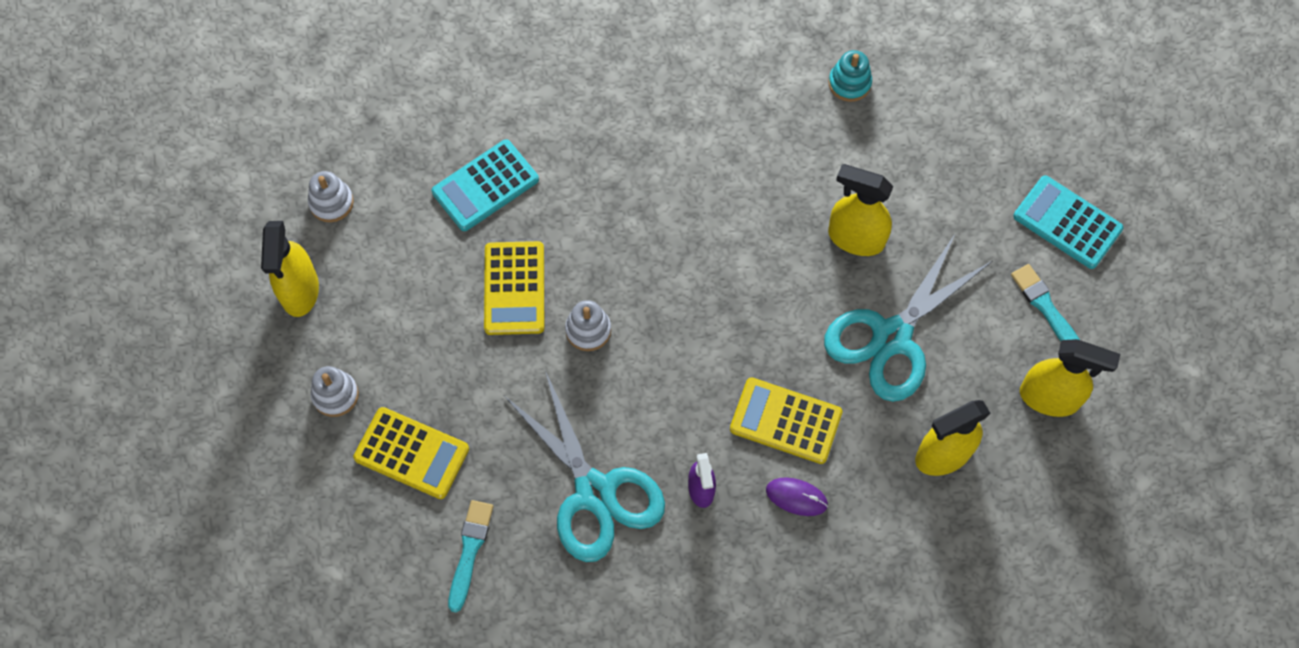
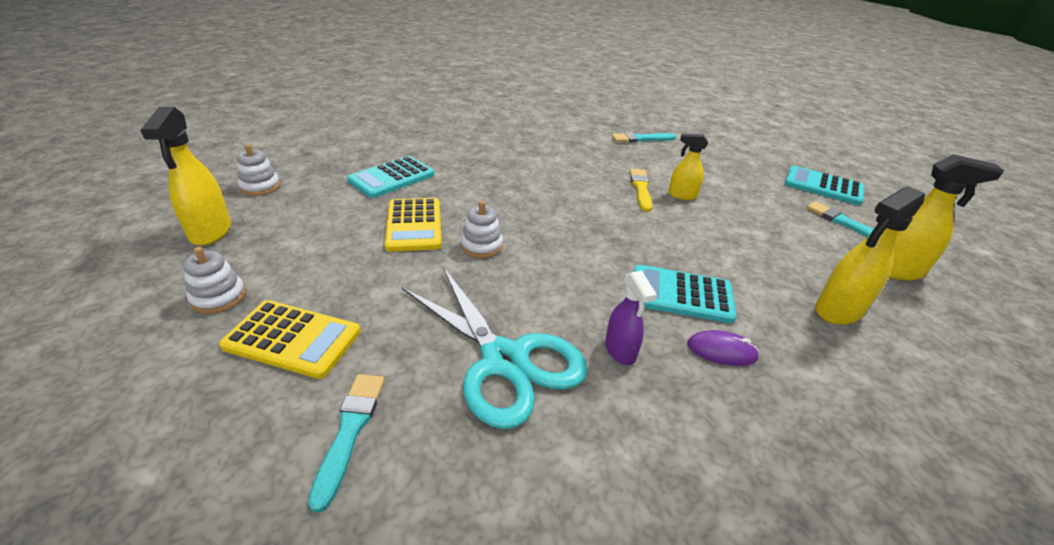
camera: 10 degrees left, 30 degrees down
(785, 421) = (681, 294): yellow calculator -> turquoise calculator
(805, 221) = (641, 189): none -> yellow brush
(849, 83) = (641, 139): turquoise stacking toy -> turquoise brush
(855, 238) = (681, 195): yellow spray bottle -> yellow spray bottle, size x0.63
(891, 337) = (741, 241): turquoise scissors -> none

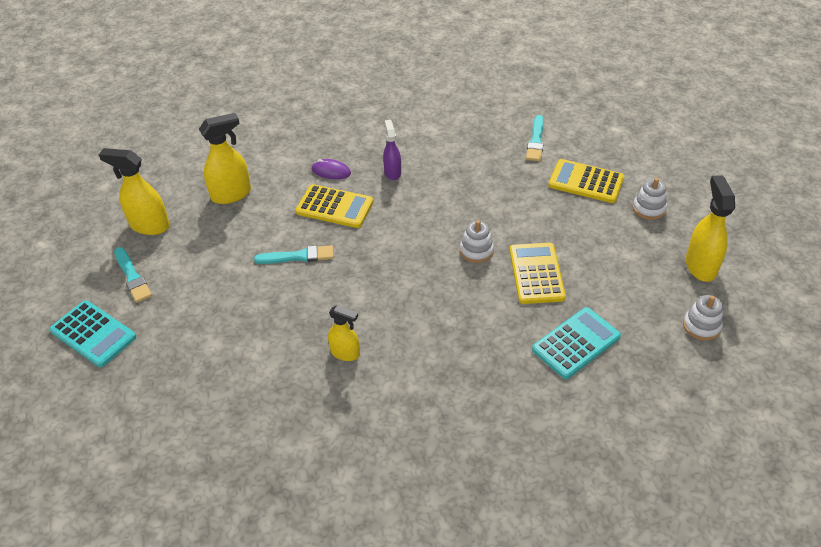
camera: 170 degrees left, 10 degrees up
(504, 360) = (461, 169): turquoise scissors -> none
(641, 139) = (252, 443): turquoise brush -> turquoise brush (298, 256)
(641, 189) = (307, 327): yellow brush -> none
(681, 195) = (268, 317): yellow spray bottle -> yellow spray bottle (345, 353)
(681, 294) = (334, 207): turquoise calculator -> yellow calculator

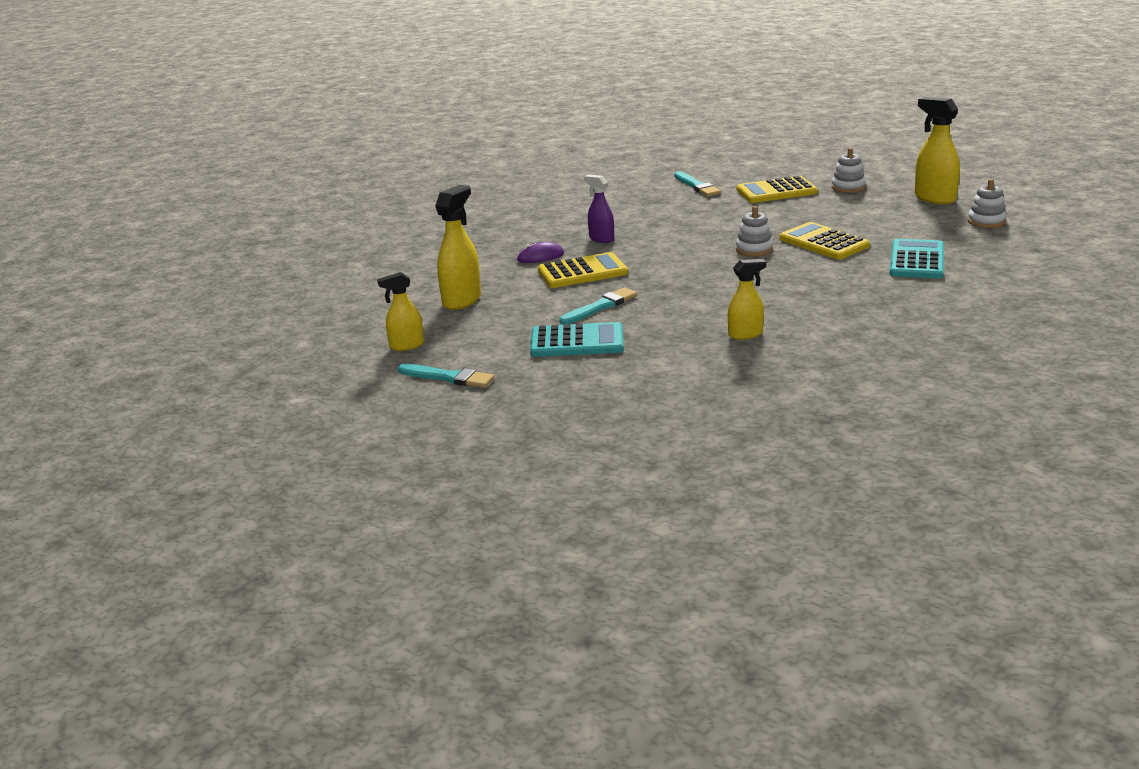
camera: 35 degrees left, 20 degrees down
(93, 334) = (473, 422): turquoise calculator -> turquoise calculator (577, 342)
(149, 225) = (406, 346): yellow spray bottle -> yellow spray bottle, size x0.63

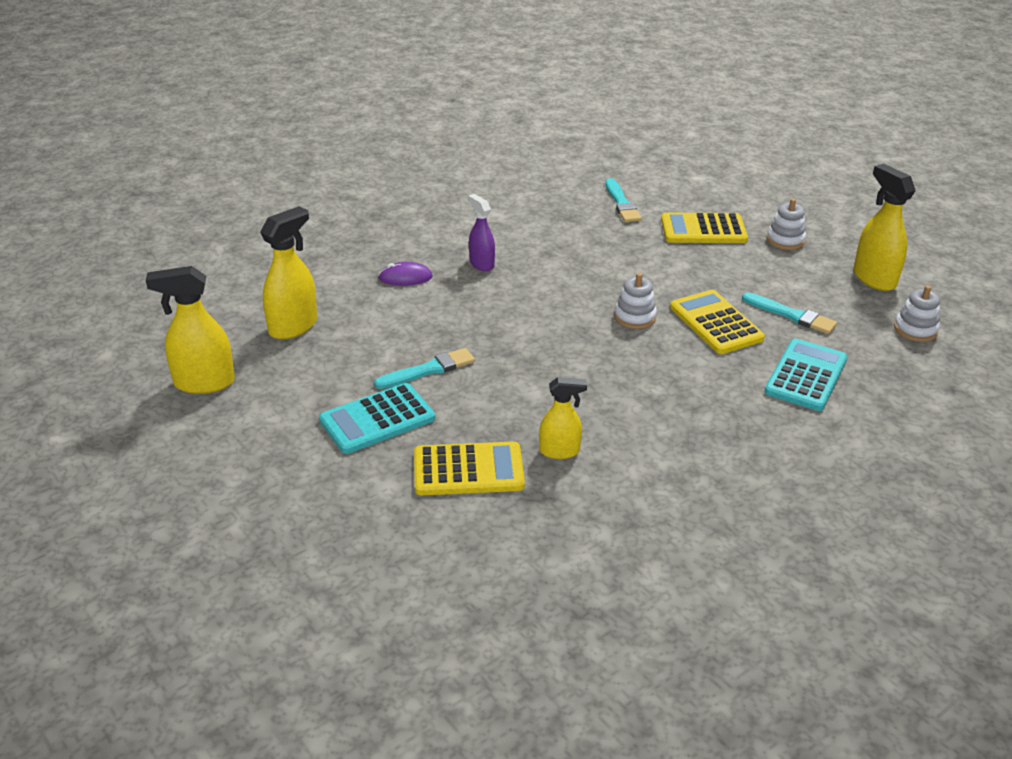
camera: 10 degrees right, 10 degrees up
(406, 346) = (204, 383): yellow spray bottle -> yellow spray bottle, size x1.59
(448, 377) = (220, 442): turquoise brush -> turquoise brush (791, 315)
(577, 342) = (377, 419): turquoise calculator -> turquoise calculator turned 135 degrees clockwise
(582, 272) = (436, 311): yellow calculator -> yellow calculator (468, 470)

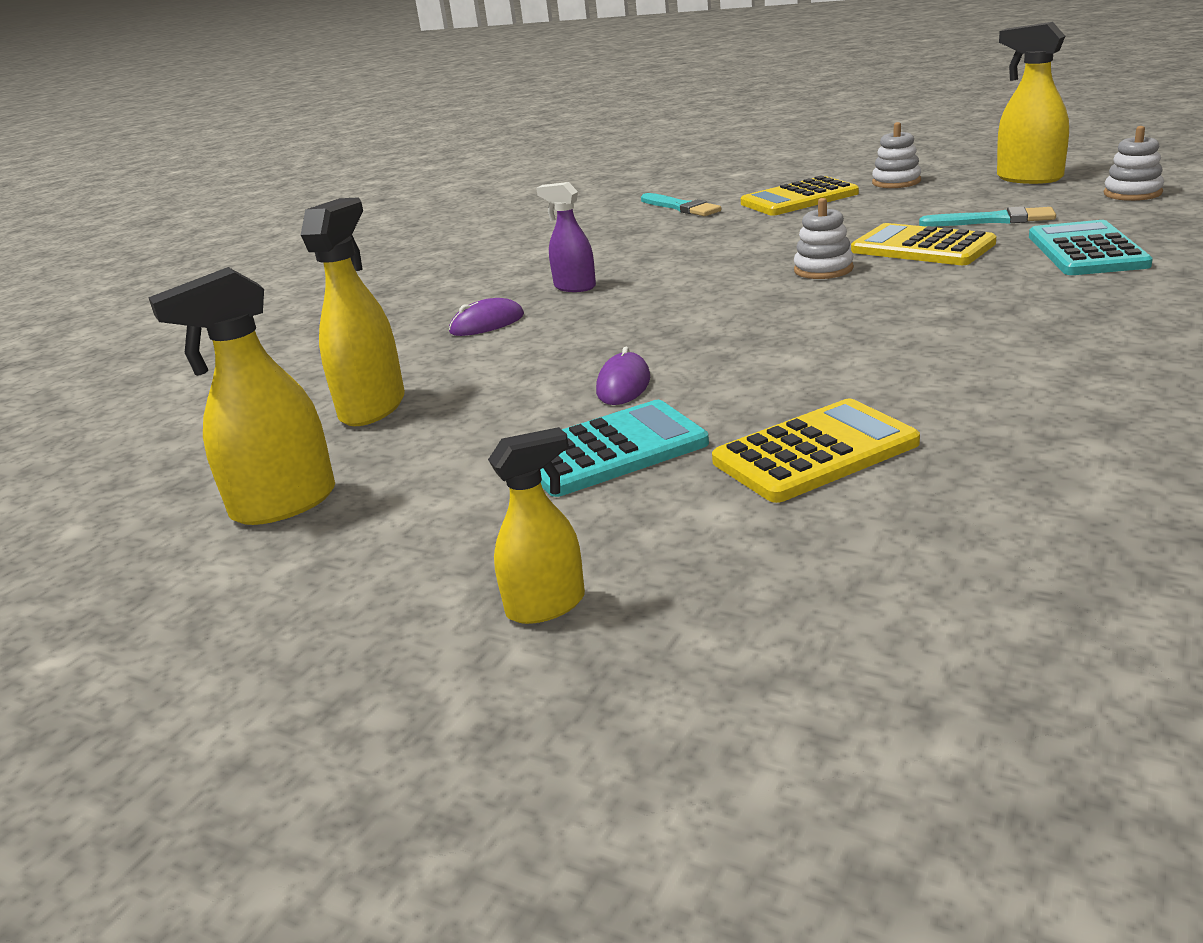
camera: 20 degrees left, 10 degrees down
(377, 419) = (611, 450): turquoise calculator -> turquoise calculator turned 150 degrees counterclockwise
(428, 370) = (623, 385): turquoise brush -> purple mouse
(560, 451) = (910, 394): yellow spray bottle -> yellow spray bottle (546, 605)

